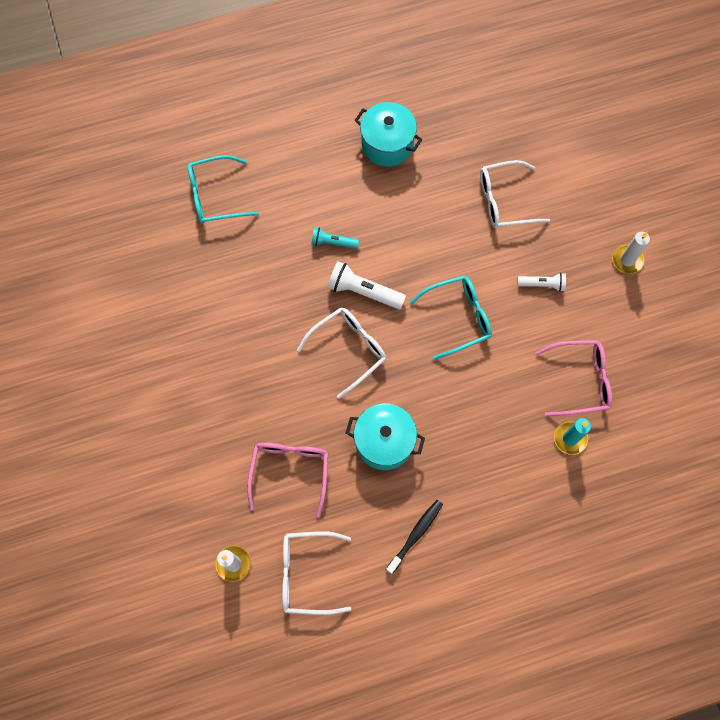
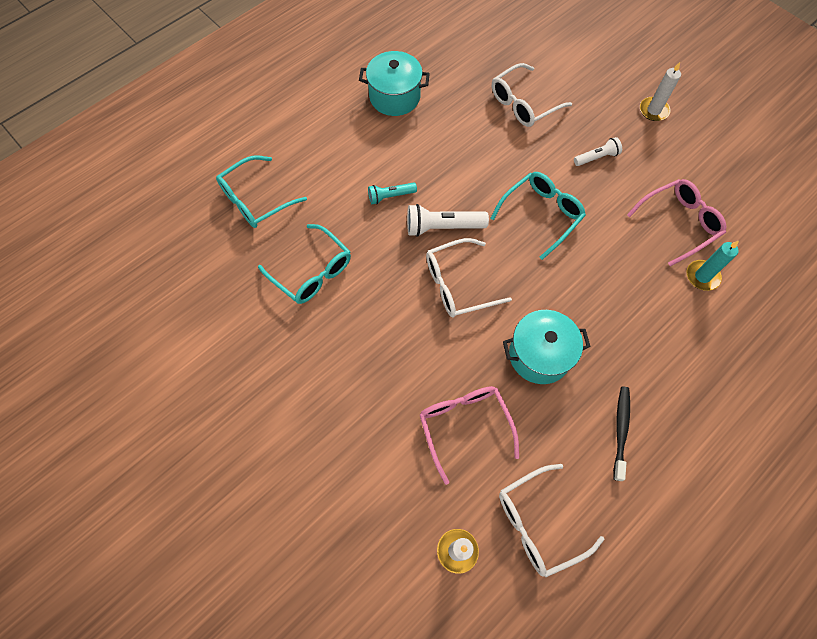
camera: 25 degrees left, 5 degrees down
(231, 284) = (312, 272): none -> turquoise glasses
(349, 350) = (458, 284): white glasses -> white glasses turned 135 degrees counterclockwise

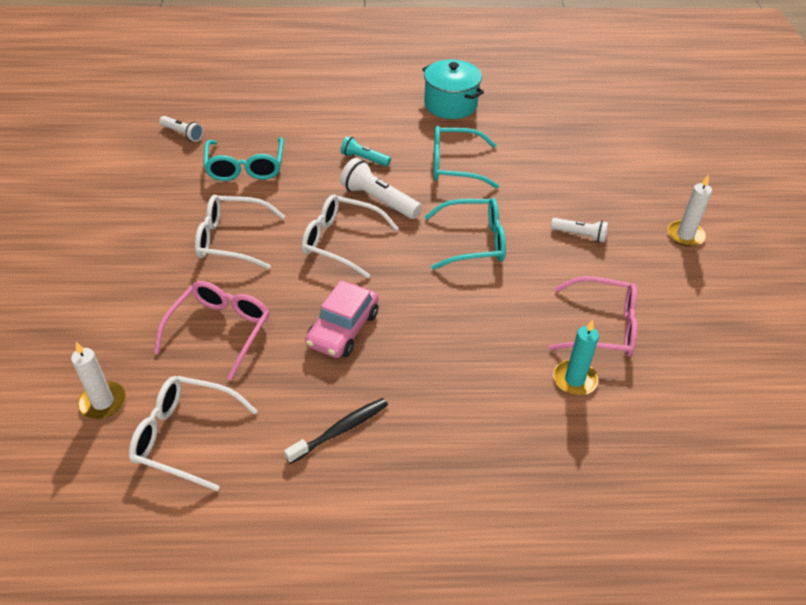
camera: 40 degrees right, 20 degrees down
(220, 277) = (183, 134): none -> white flashlight
(255, 200) = (265, 107): turquoise glasses -> turquoise glasses (455, 165)
(523, 104) = (557, 164): white glasses -> white glasses (231, 239)
(539, 355) = (343, 329): turquoise pot -> pink car

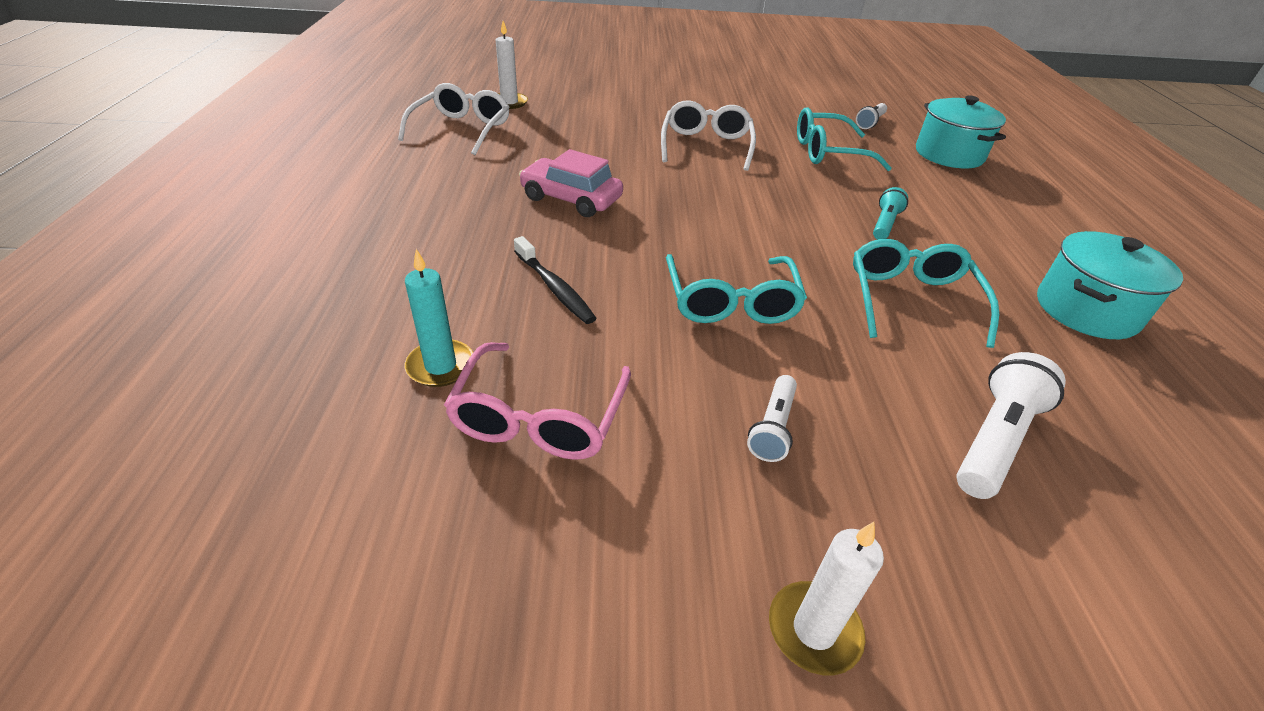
camera: 90 degrees right, 5 degrees down
(220, 330) = (579, 141): pink glasses -> none
(249, 106) = (949, 154): none -> turquoise pot
(340, 430) = (435, 193): black toothbrush -> black toothbrush (554, 288)
(341, 241) = (713, 202): white glasses -> none
(379, 200) = (800, 230): white flashlight -> white flashlight (994, 440)

